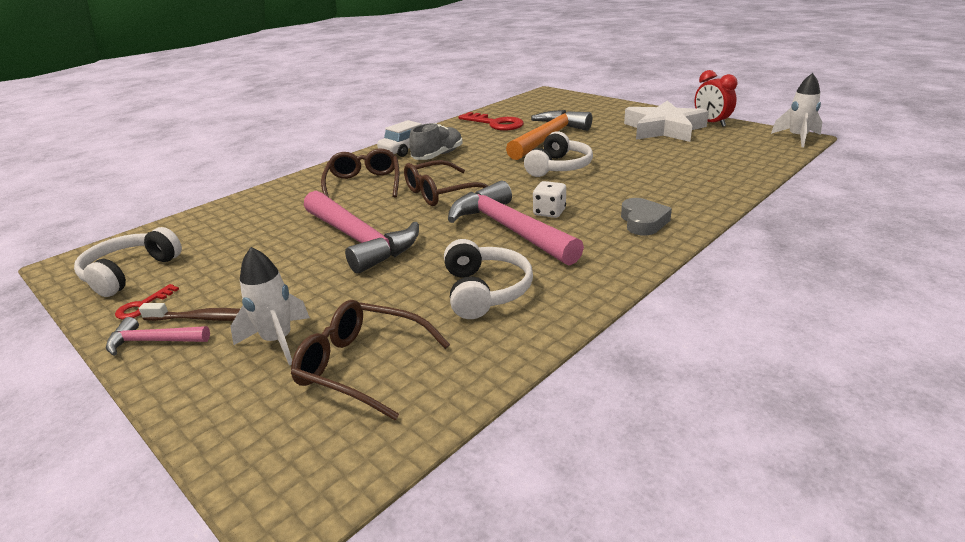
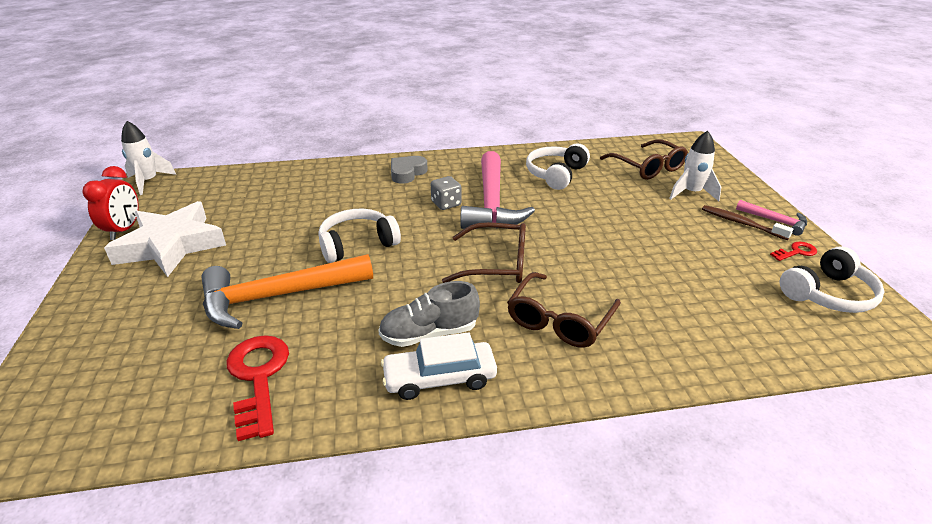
camera: 145 degrees left, 5 degrees up
(359, 240) = (609, 242): pink hammer -> none
(549, 212) = (446, 204): white dice -> grey dice

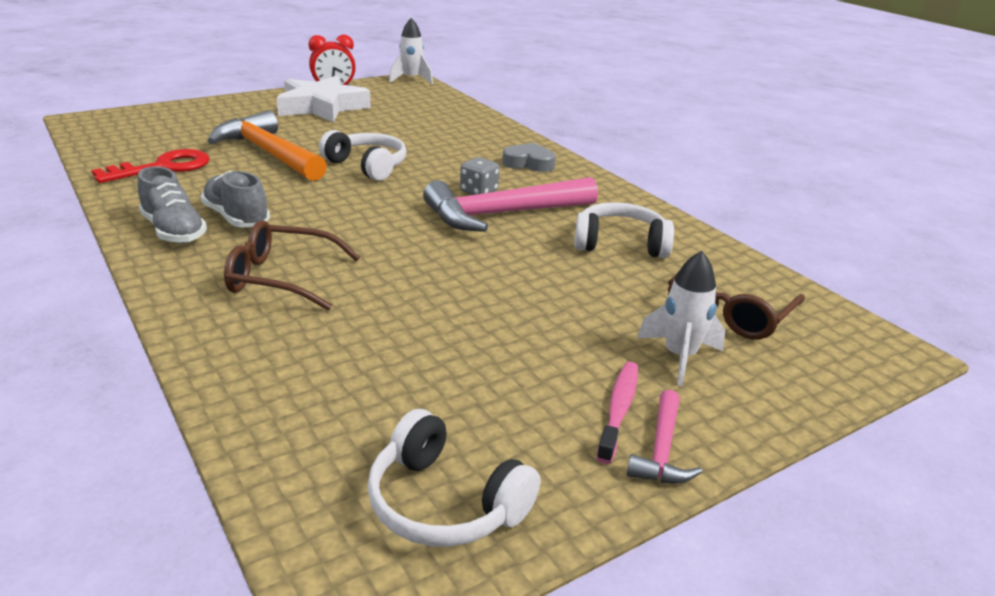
camera: 65 degrees right, 5 degrees down
(439, 378) = (174, 231): white car -> grey shoe
(496, 264) = (372, 232): brown glasses -> none
(741, 223) = (619, 410): brown toothbrush -> pink toothbrush
(796, 252) = (565, 472): red key -> none

